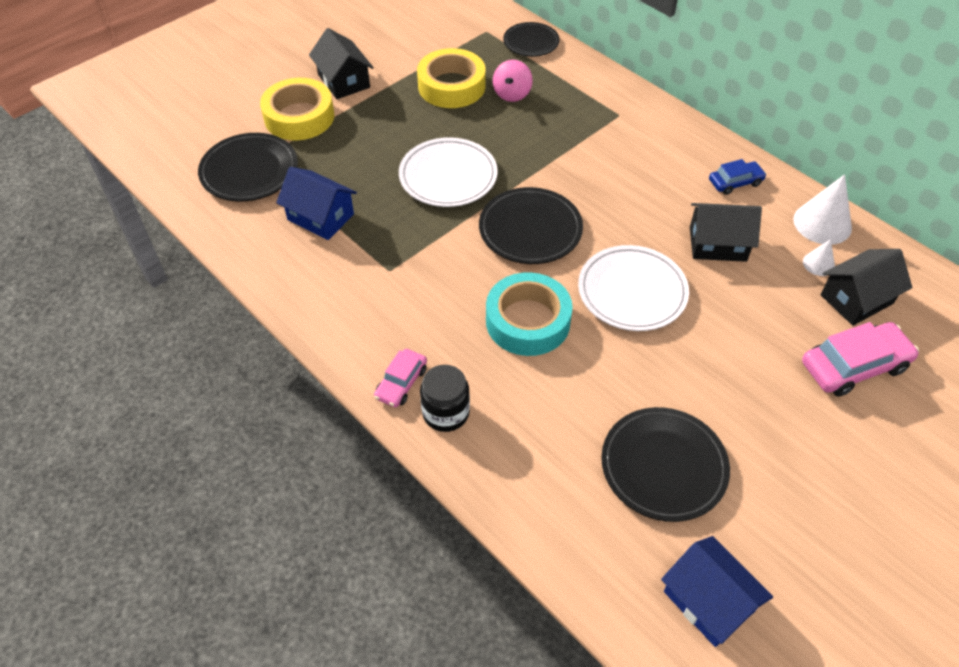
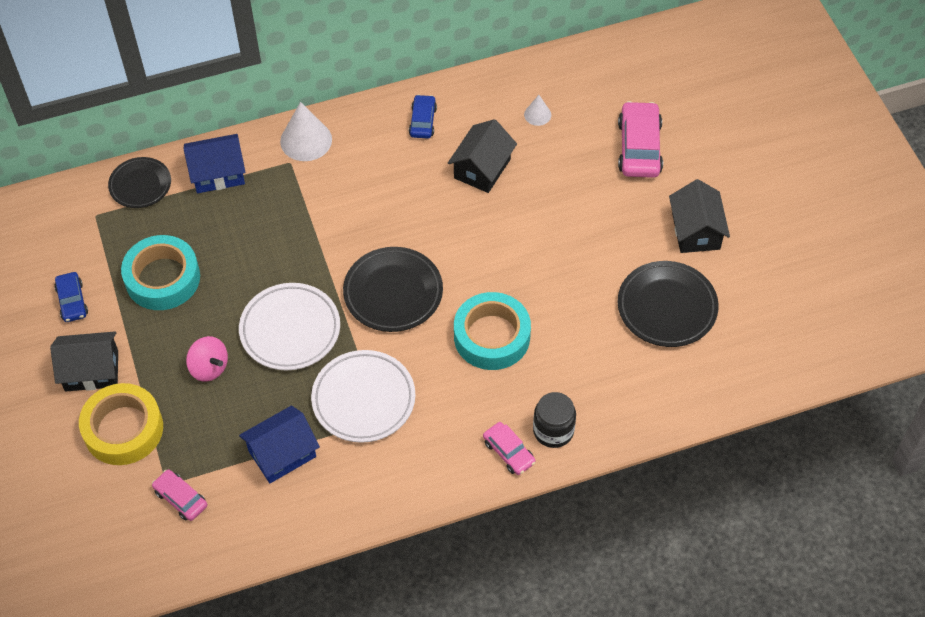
camera: 65 degrees left, 5 degrees up
(249, 172) = (181, 498): black plate -> pink car
(400, 49) = (72, 301): none -> blue car
(451, 86) = (162, 278): yellow tape -> turquoise tape
(512, 94) = (207, 233): pink spinning top -> pink spinning top (209, 368)
(632, 292) = (500, 251): white plate -> white plate (363, 399)
(708, 601) = (776, 330): blue house -> blue house (218, 173)
(822, 223) = (499, 89): white cone -> white cone (306, 140)
(856, 299) = (582, 111): black house -> black house (696, 231)

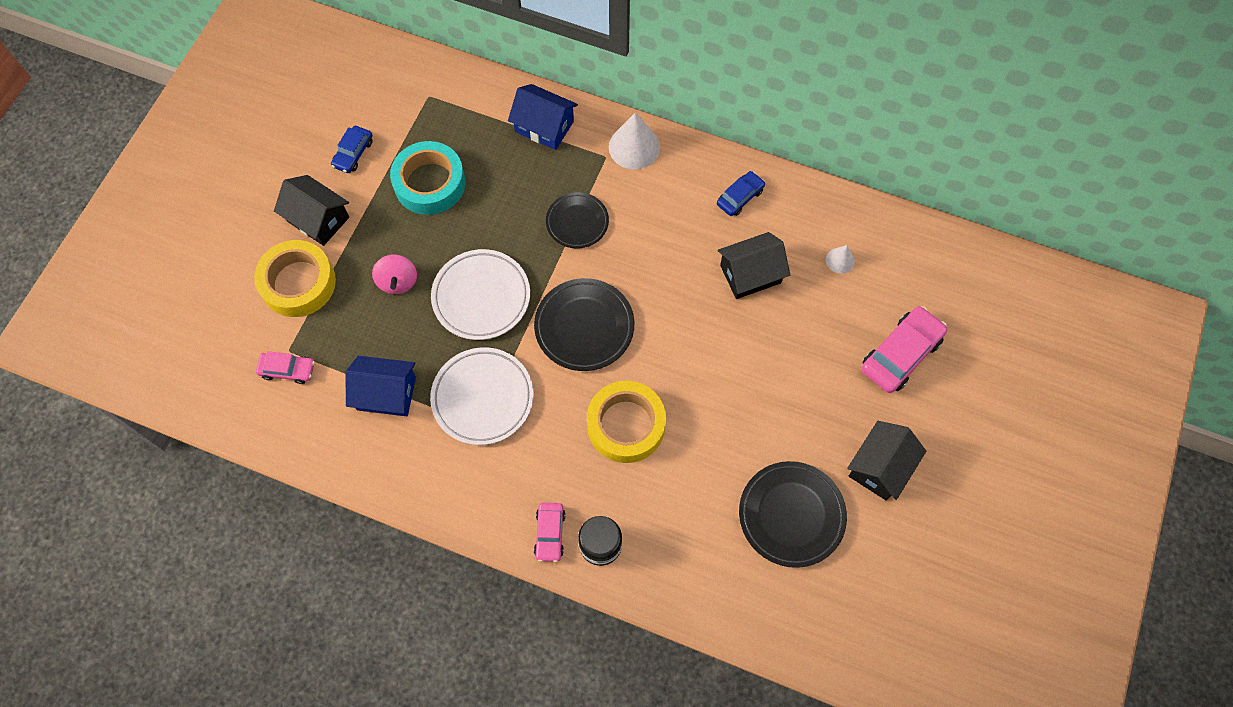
camera: 40 degrees right, 10 degrees up
(140, 185) = (481, 95): black plate -> black plate (577, 222)
(181, 498) = (287, 370): pink car -> pink car turned 105 degrees clockwise
(492, 336) = (626, 425): turquoise tape -> yellow tape

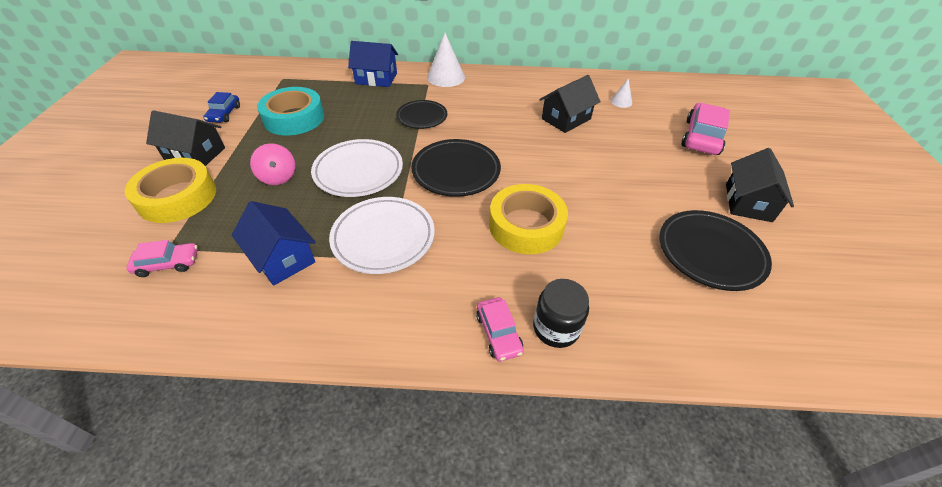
camera: 20 degrees left, 20 degrees down
(386, 393) = (282, 257): blue house -> blue house turned 60 degrees clockwise
(740, 197) = (533, 86): blue car -> none

